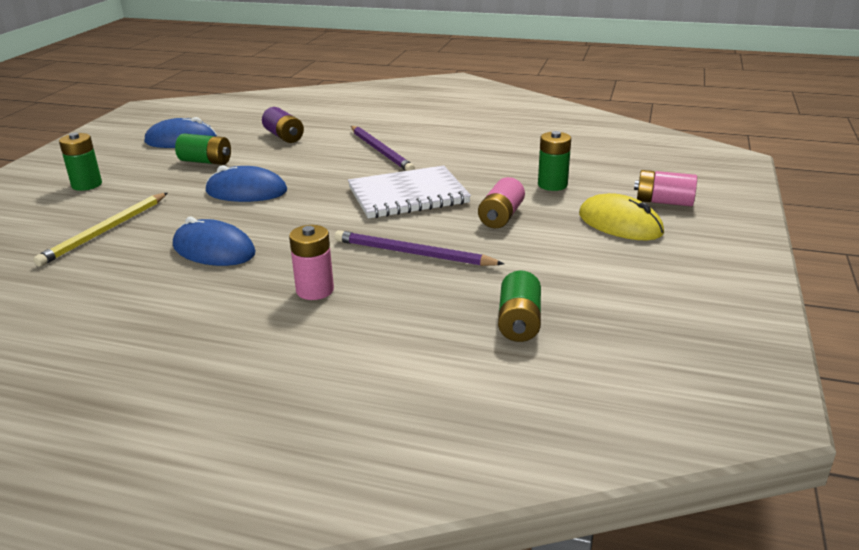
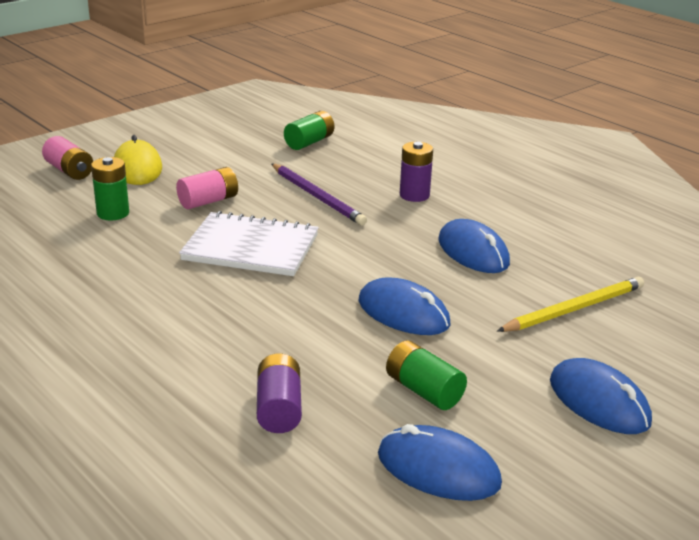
camera: 150 degrees left, 0 degrees up
(87, 185) = (599, 401): green battery -> blue mouse
(315, 290) = (414, 195): pink battery -> purple battery
(381, 151) = (194, 321): purple pencil -> none

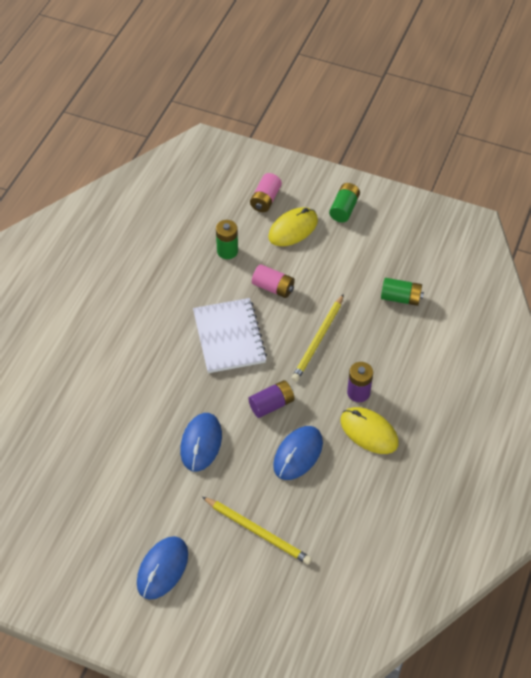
camera: 65 degrees right, 25 degrees up
(279, 409) = (81, 423): purple battery -> purple battery (271, 404)
(317, 197) = (318, 340): purple pencil -> yellow pencil
(424, 391) = (129, 481): green battery -> green battery (344, 209)
(438, 469) = (67, 510): blue mouse -> none
(473, 204) = (369, 432): none -> yellow mouse

